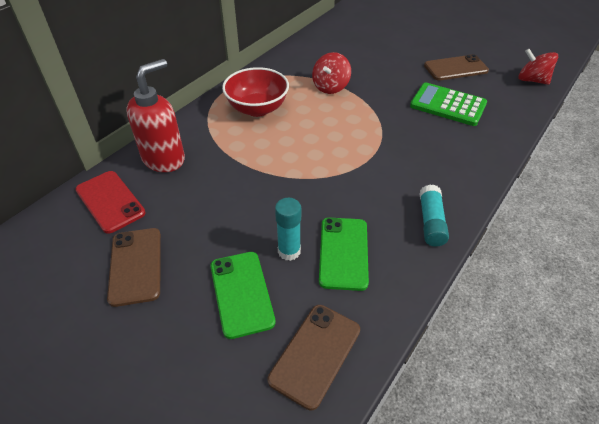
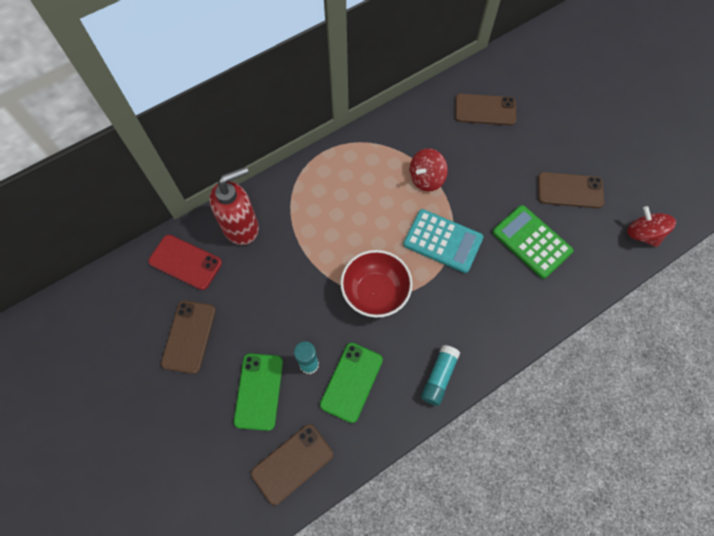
camera: 20 degrees right, 20 degrees up
(110, 201) = (185, 262): red phone -> red phone turned 45 degrees counterclockwise
(257, 108) = (343, 187): red bowl -> red bowl (375, 292)
(355, 38) = (485, 110): none -> brown phone
(370, 122) = (443, 241): none -> turquoise calculator

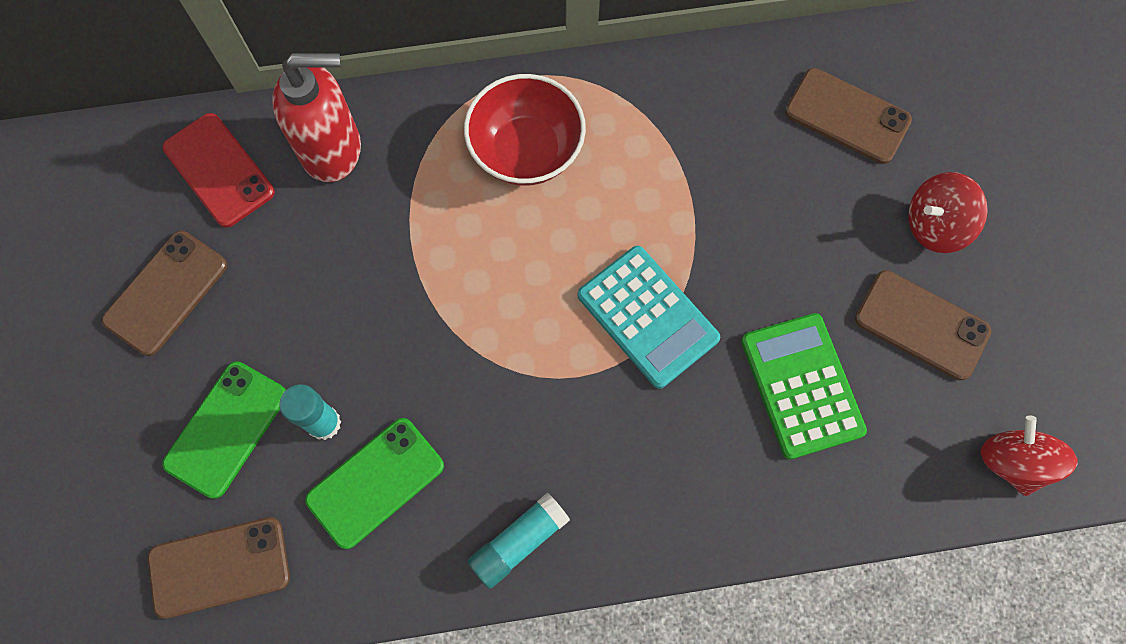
camera: 25 degrees right, 5 degrees up
(375, 292) = (489, 354): red bowl -> red bowl (526, 151)
(426, 178) = (677, 196): red spinning top -> red spinning top (935, 225)

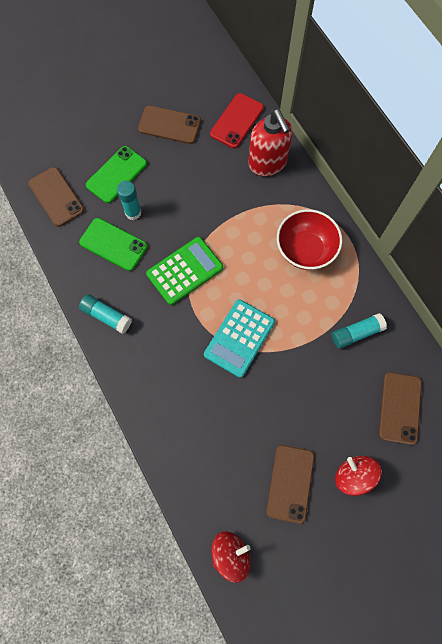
camera: 70 degrees right, 0 degrees up
(226, 429) = (116, 175): green phone -> green phone turned 60 degrees counterclockwise
(704, 130) = (356, 333): none -> turquoise glue stick
(801, 386) = (231, 427): green calculator -> green calculator (184, 271)

